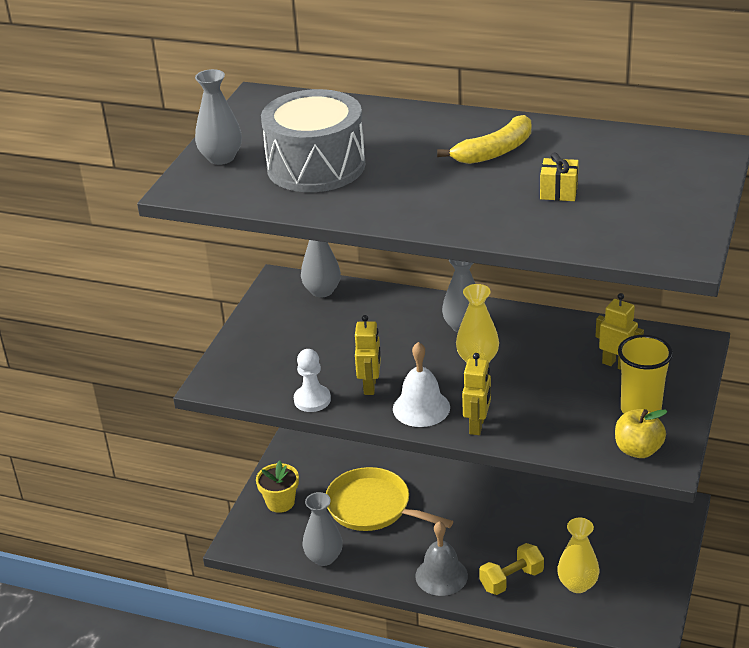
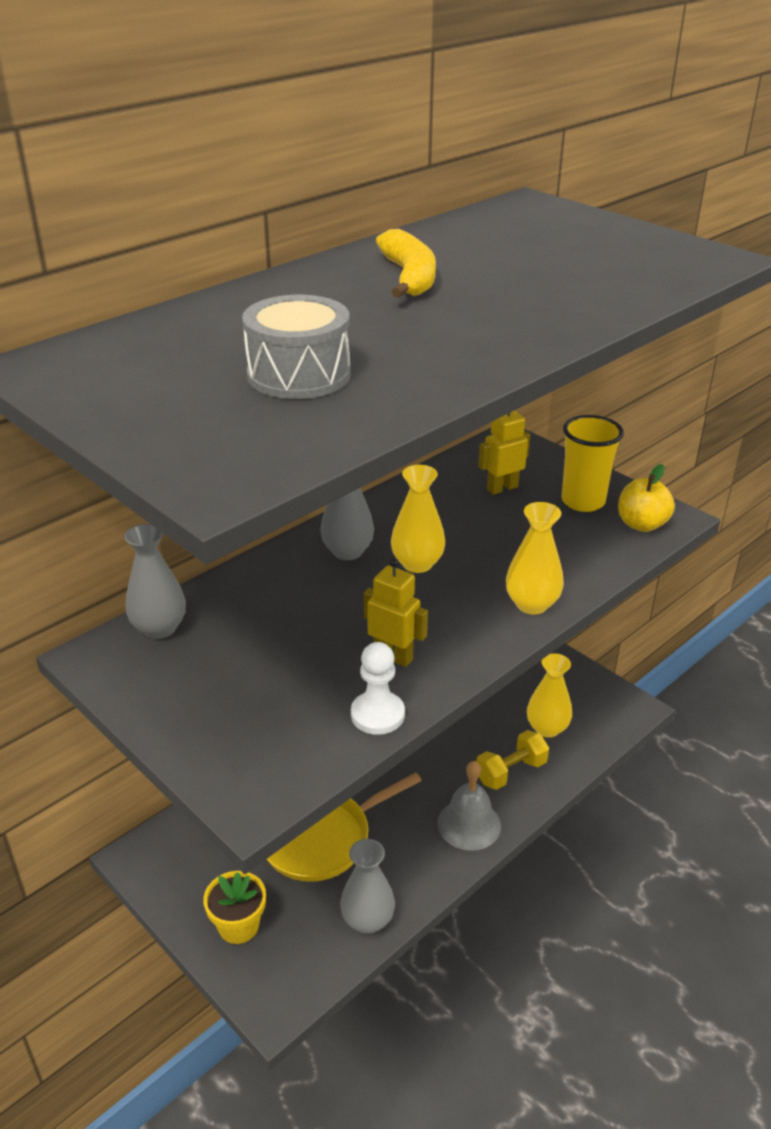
camera: 65 degrees left, 0 degrees up
(221, 158) = (169, 433): grey vase -> none
(316, 166) = (299, 375): grey drum -> grey drum, size x0.65
(421, 408) = (468, 632): white bell -> none
(477, 425) = (532, 604): yellow robot -> yellow vase
(511, 580) = (510, 772): yellow dumbbell -> yellow dumbbell turned 60 degrees clockwise
(558, 192) = (539, 273): yellow gift -> none

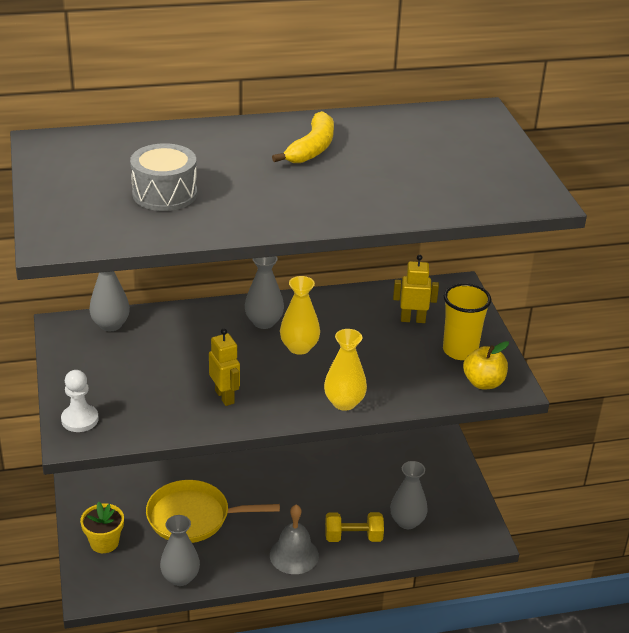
camera: 30 degrees right, 0 degrees up
(377, 714) = (182, 425): white pawn -> white pawn (80, 419)
(547, 728) = (407, 521): yellow vase -> grey vase

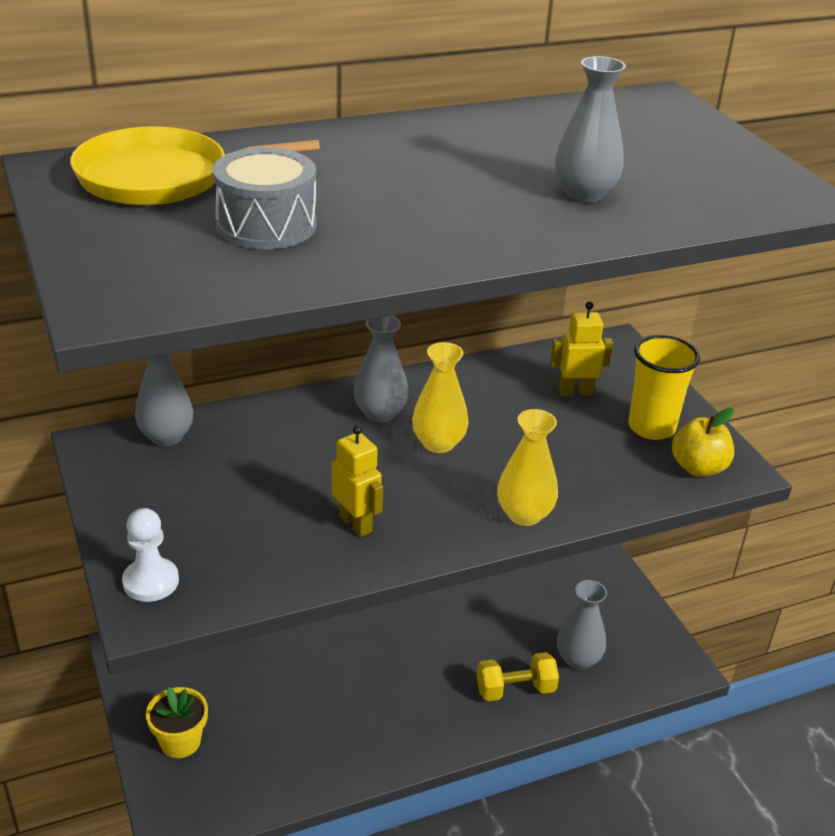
camera: 10 degrees left, 0 degrees up
(180, 577) = (297, 779): grey vase -> grey vase (584, 193)
(193, 517) = (296, 688): yellow pan -> yellow pan (160, 178)
(294, 555) = (444, 725): grey bell -> none
(312, 148) = (458, 153): yellow banana -> none

